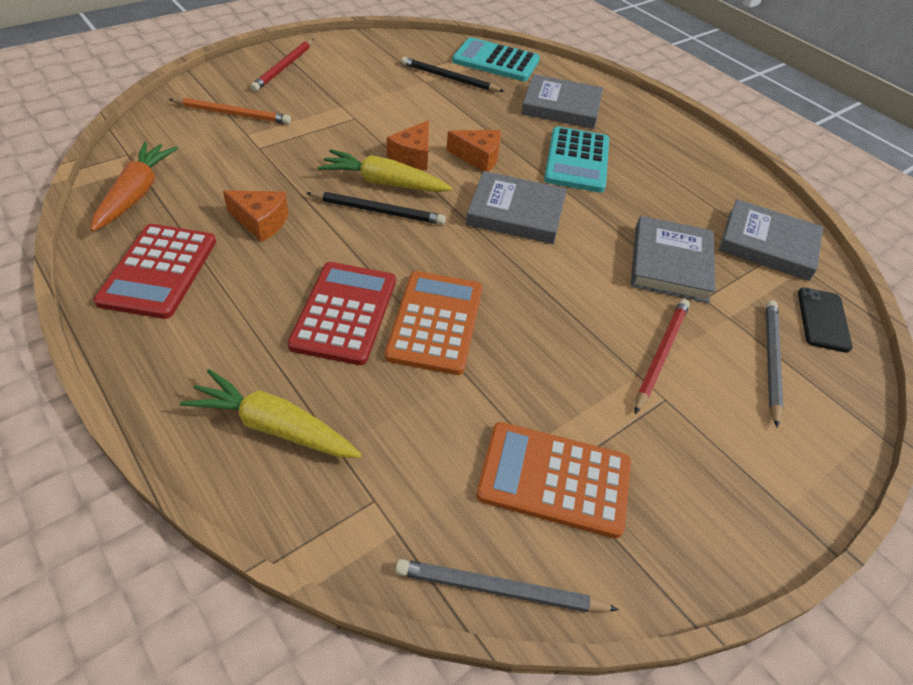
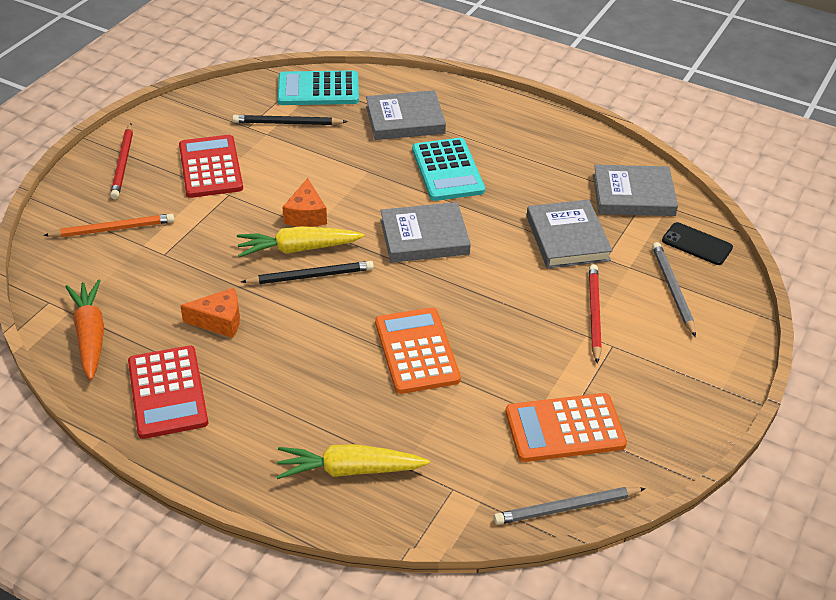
camera: 20 degrees left, 5 degrees down
(344, 313) = (342, 370): red calculator -> red calculator (210, 167)
(478, 158) = (363, 197): orange cheese -> none
(823, 320) = (697, 244): black phone -> black phone turned 45 degrees counterclockwise

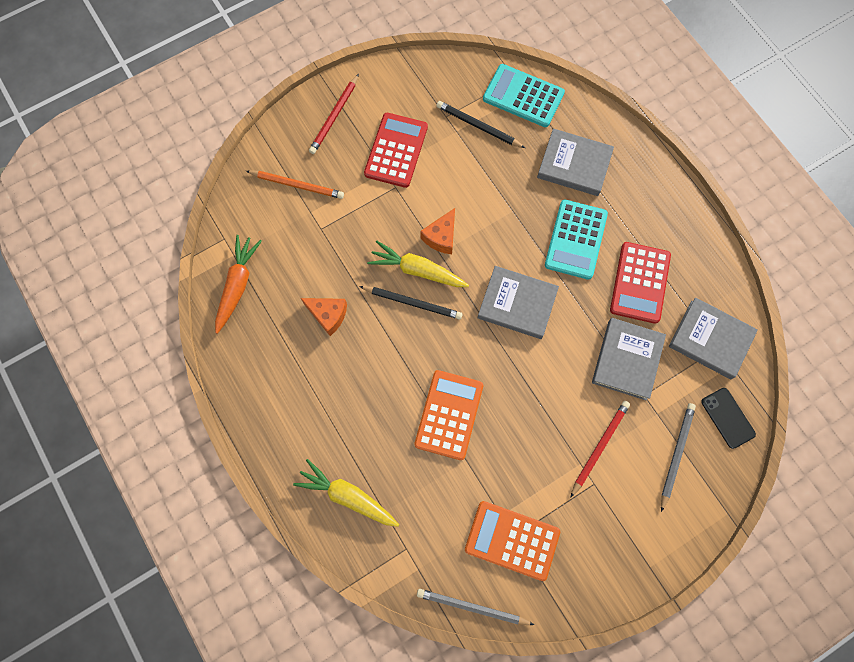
camera: 30 degrees right, 30 degrees up
(168, 392) = (264, 365): red calculator -> red calculator (640, 283)

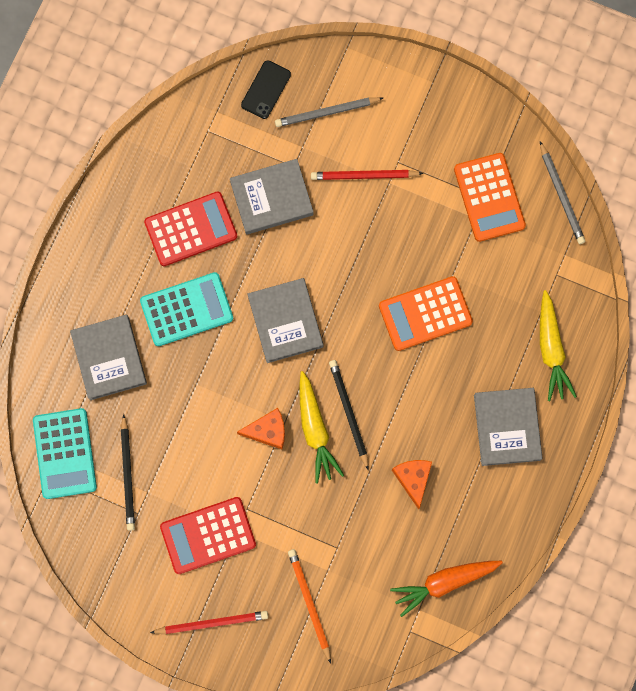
camera: 125 degrees left, 5 degrees up
(710, 340) = (204, 141): grey book -> grey book (507, 427)

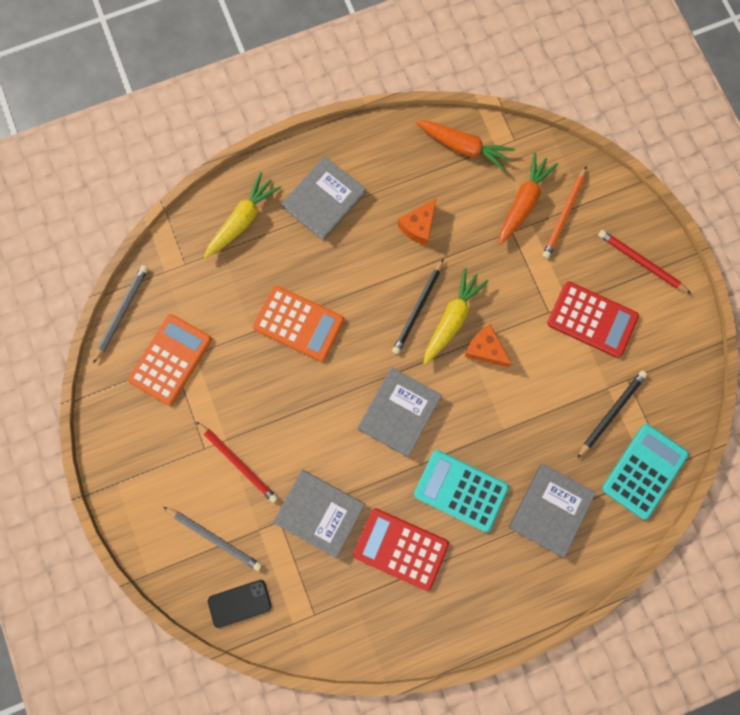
camera: 135 degrees left, 0 degrees up
(351, 581) = (523, 203): none -> orange carrot

